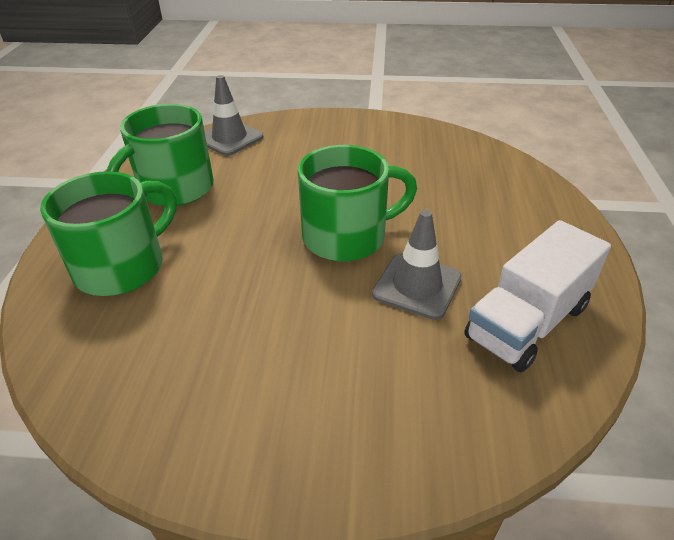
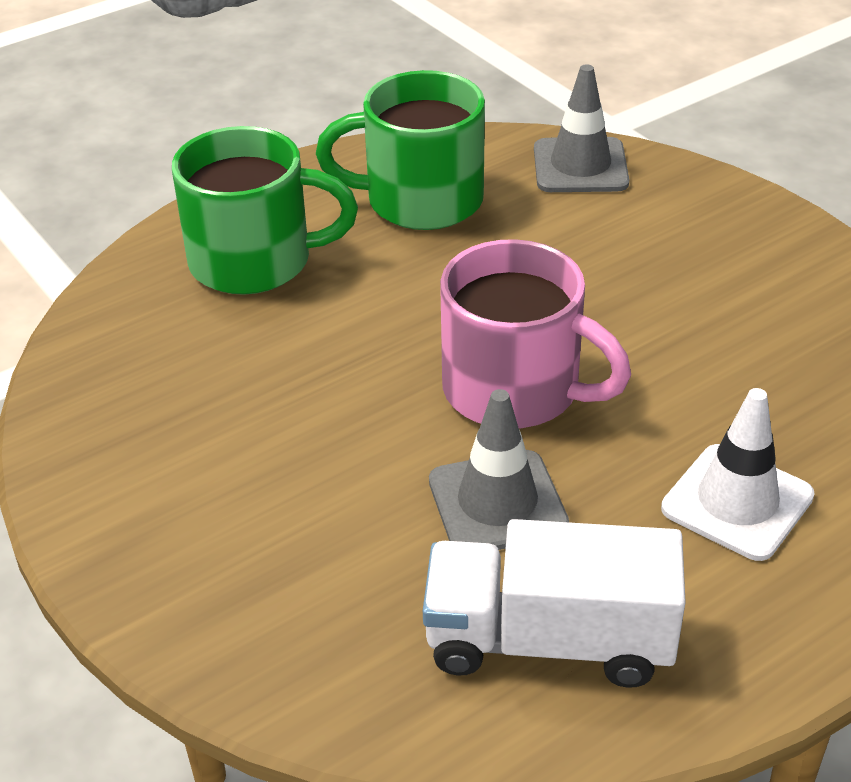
camera: 50 degrees right, 0 degrees up
(347, 237) = (515, 390): green mug -> pink mug
(491, 219) = (737, 502): none -> white traffic cone

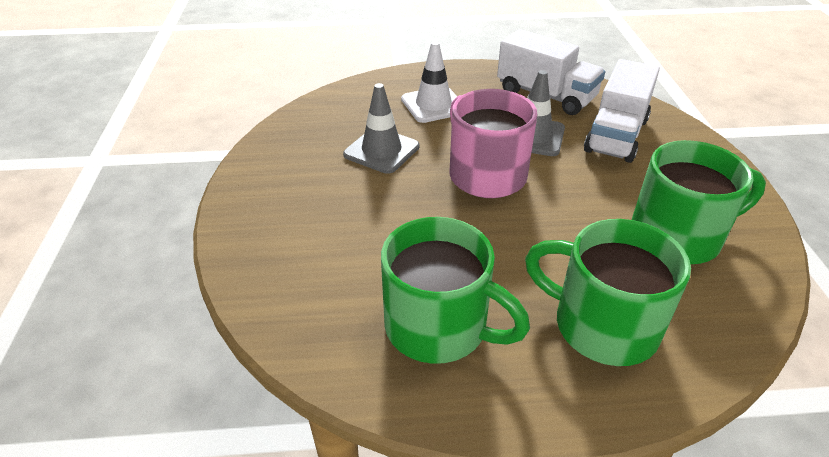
camera: 150 degrees left, 0 degrees up
(188, 402) = (678, 236): none -> green mug
(346, 576) = (616, 135): none -> white truck
(580, 166) = (293, 303): grey traffic cone -> grey traffic cone (381, 151)

